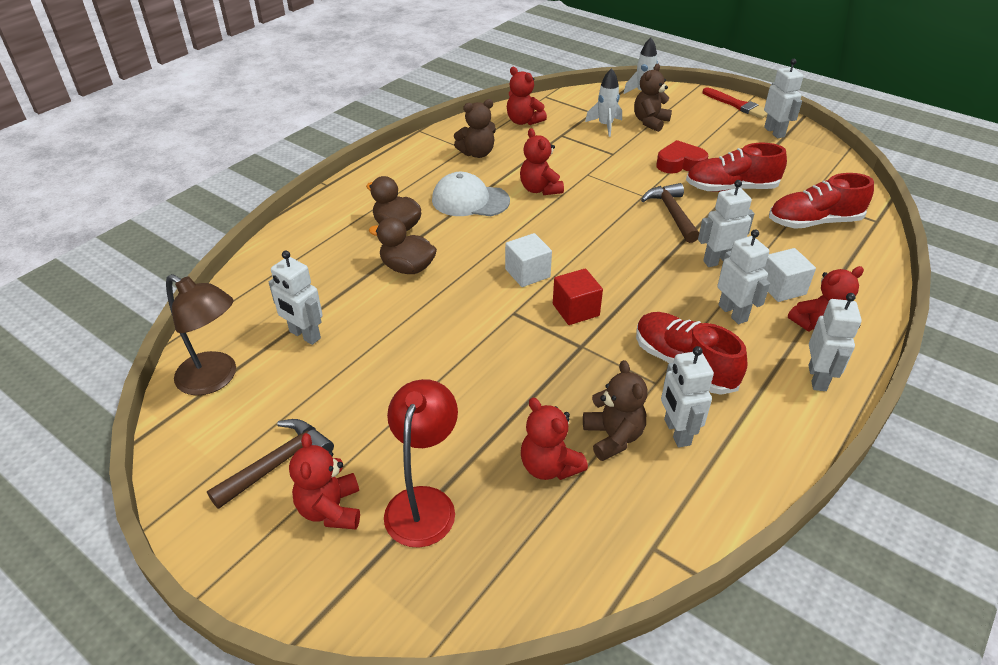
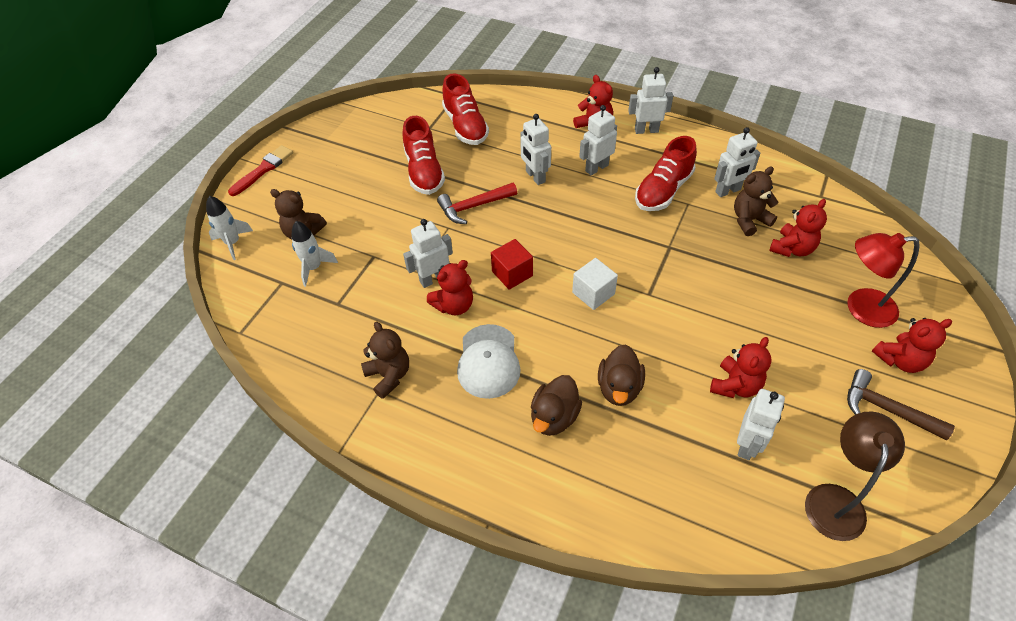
camera: 100 degrees left, 10 degrees up
(523, 121) = (307, 344): red teddy bear -> red teddy bear (735, 385)
(575, 310) = (629, 255): red cube -> red cube (512, 273)
(672, 213) = (474, 206): brown hammer -> red hammer
(680, 163) = (386, 206): red heart -> none
(774, 132) = (318, 145): white robot -> white robot (433, 279)
(781, 288) = (557, 144): white cube -> none

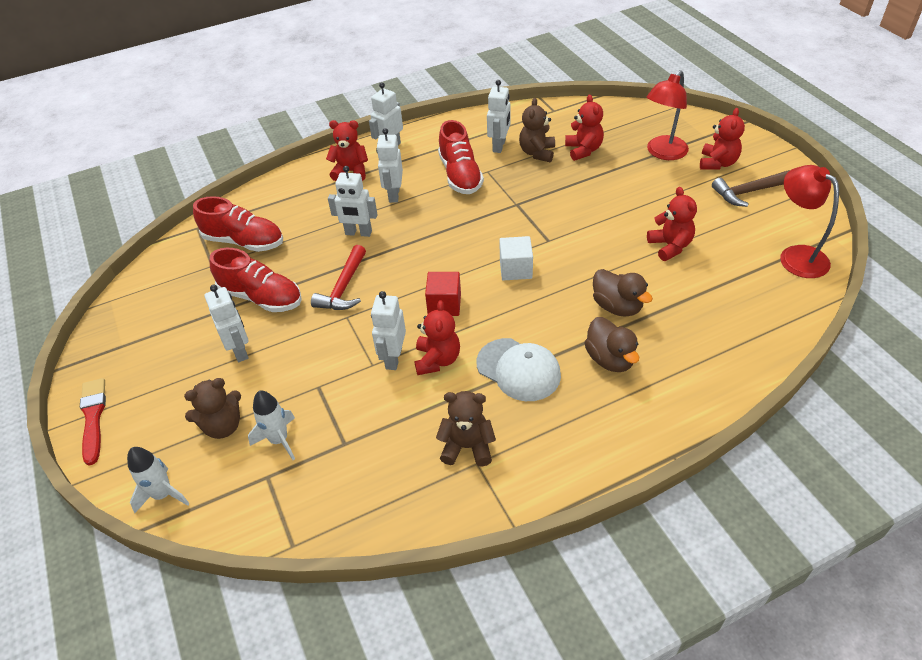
camera: 50 degrees left, 5 degrees down
(747, 445) = (722, 270): white robot -> white robot (240, 350)
(835, 499) = (796, 256): brown lamp -> red lamp

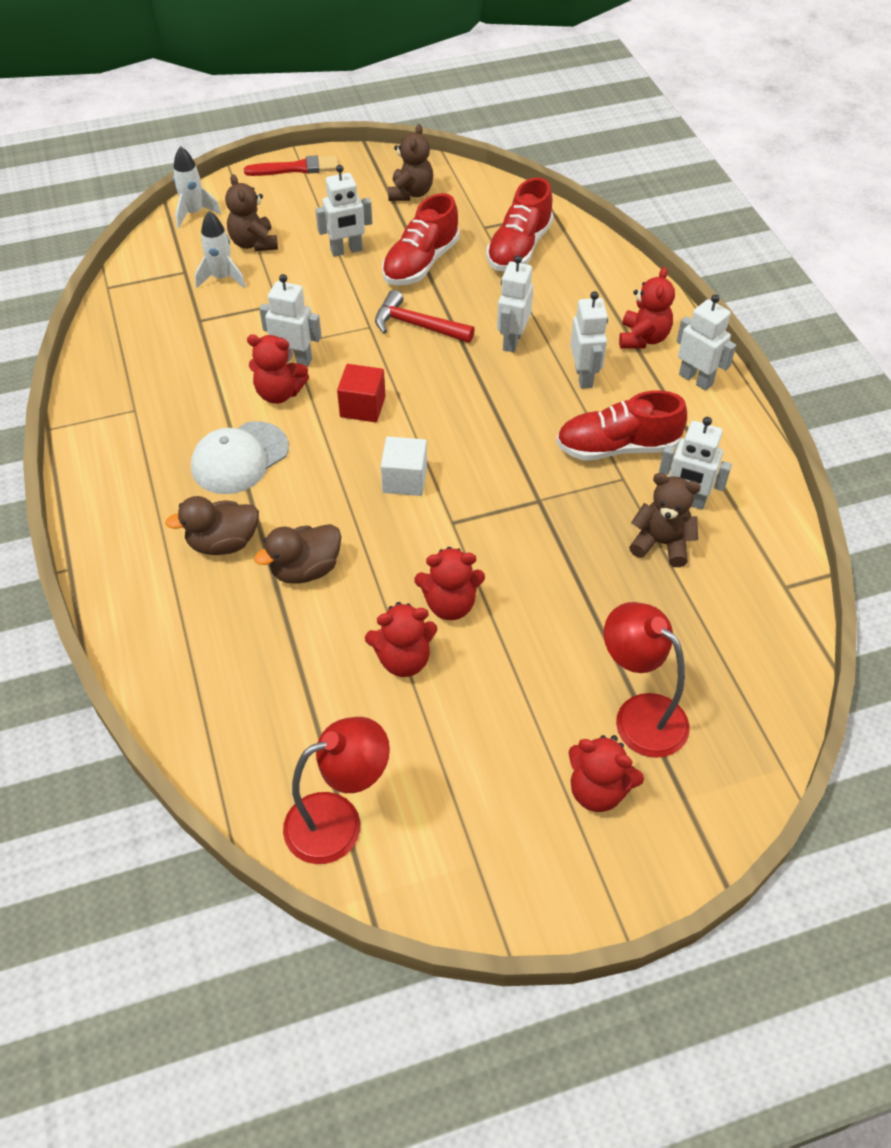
camera: 95 degrees right, 5 degrees up
(394, 195) = (584, 376): white robot -> white robot turned 75 degrees clockwise
(467, 447) = (156, 405): brown teddy bear -> brown teddy bear (410, 193)
(583, 150) = (661, 604): red teddy bear -> red teddy bear (450, 604)
(748, 192) = (509, 811): brown hammer -> none

